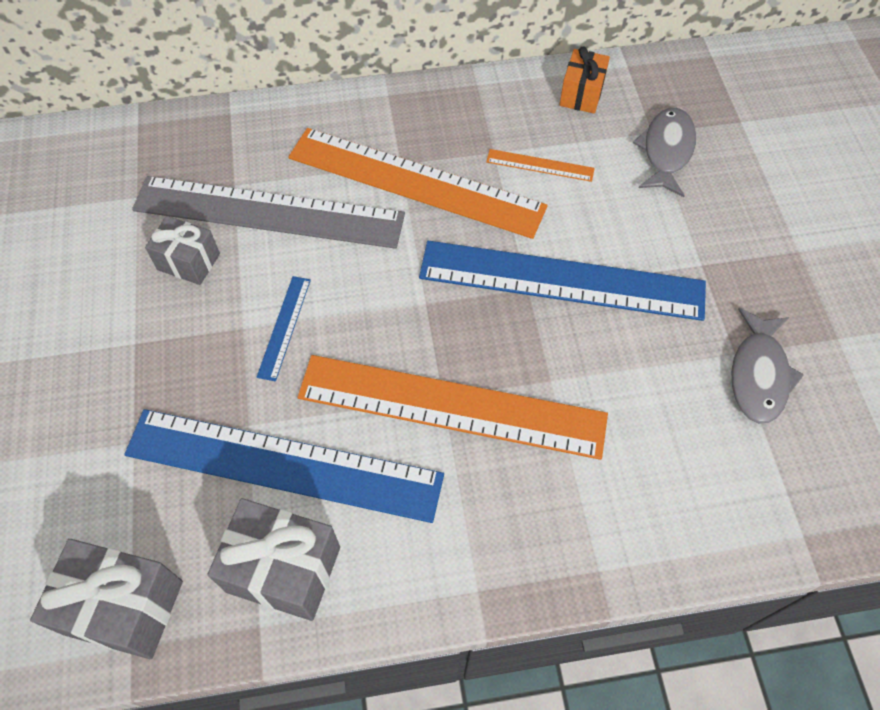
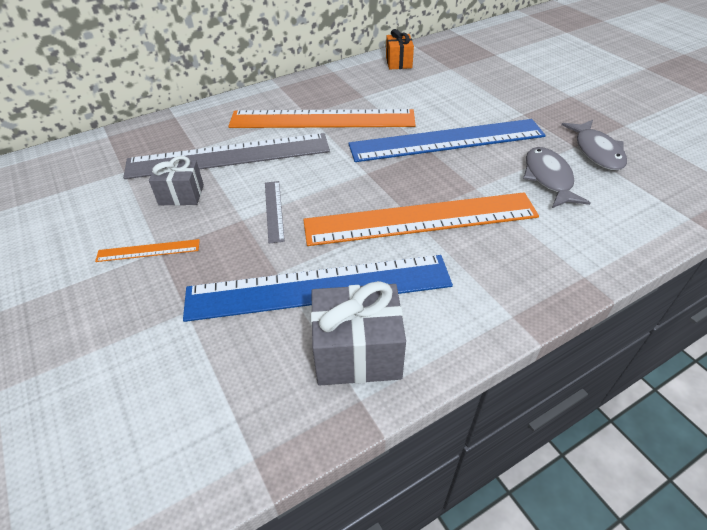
camera: 20 degrees left, 15 degrees down
(124, 607) = (232, 429): grey gift -> none
(284, 327) = (274, 210): blue ruler -> grey ruler
(540, 165) = (396, 95): orange ruler -> orange ruler (148, 251)
(666, 151) = (465, 74): grey fish -> grey fish (548, 178)

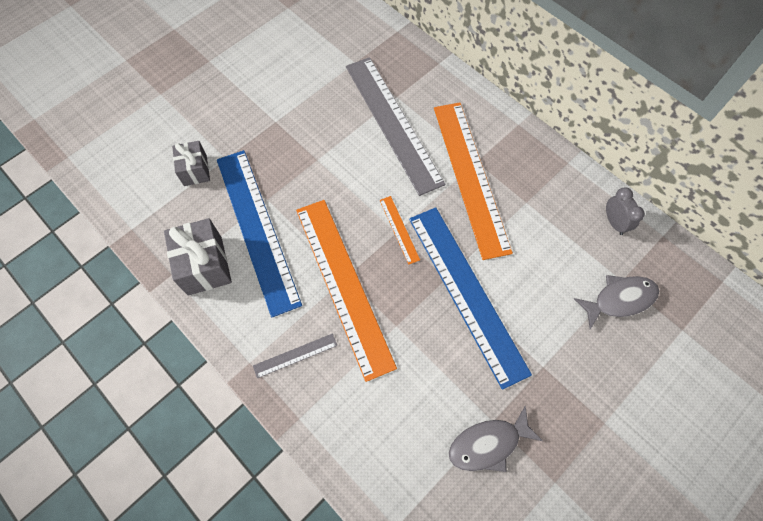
camera: 75 degrees right, 20 degrees up
(148, 251) = (274, 115): orange ruler -> orange ruler (399, 229)
(181, 195) = (336, 110): grey gift -> grey gift (195, 170)
(274, 210) = (331, 177): grey ruler -> grey ruler (295, 355)
(398, 62) = (614, 222): orange gift -> grey clock
(548, 178) = (427, 392): grey fish -> grey fish (619, 299)

